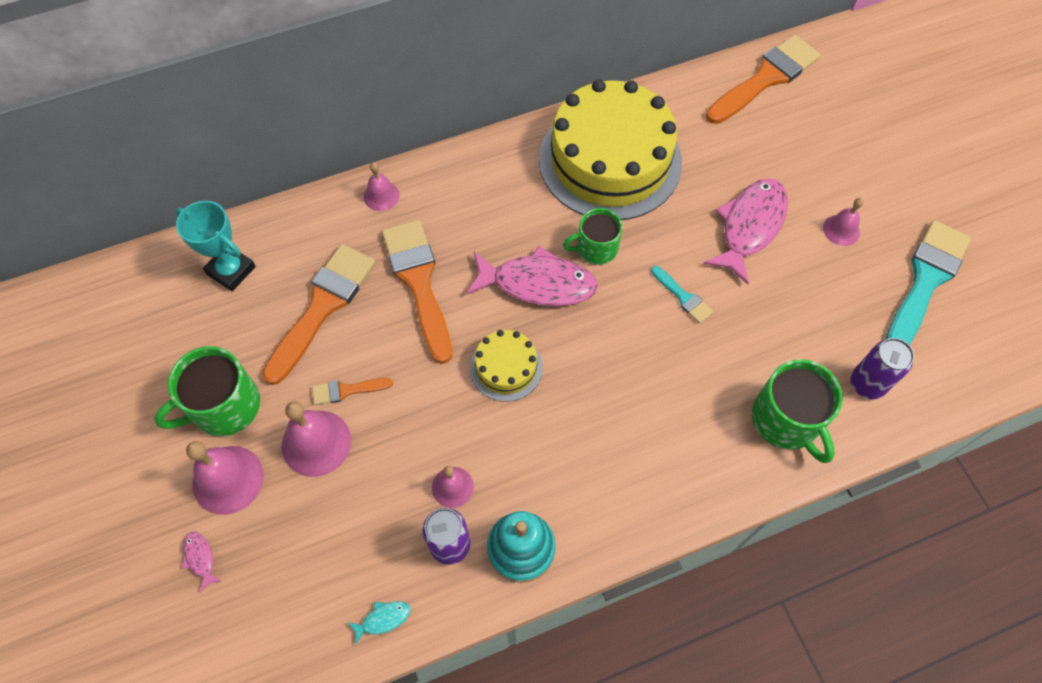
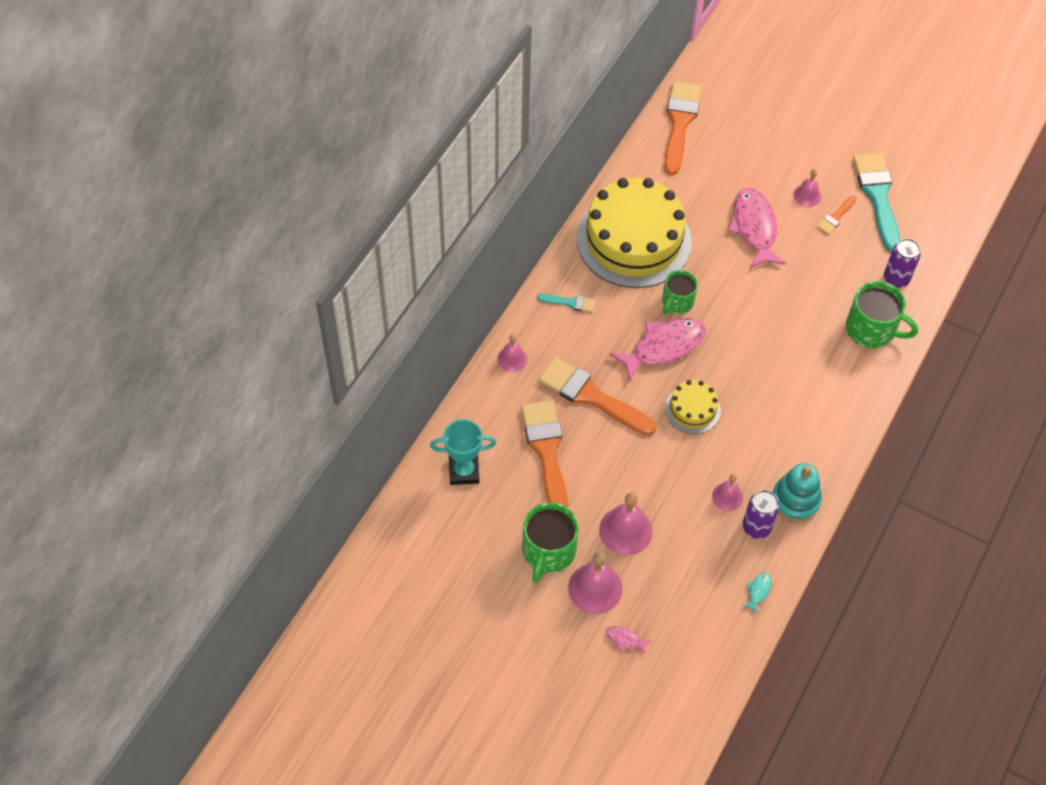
camera: 40 degrees left, 5 degrees down
(347, 390) = (613, 489): orange brush -> orange brush (836, 217)
(683, 297) = (754, 297): turquoise brush -> turquoise brush (570, 303)

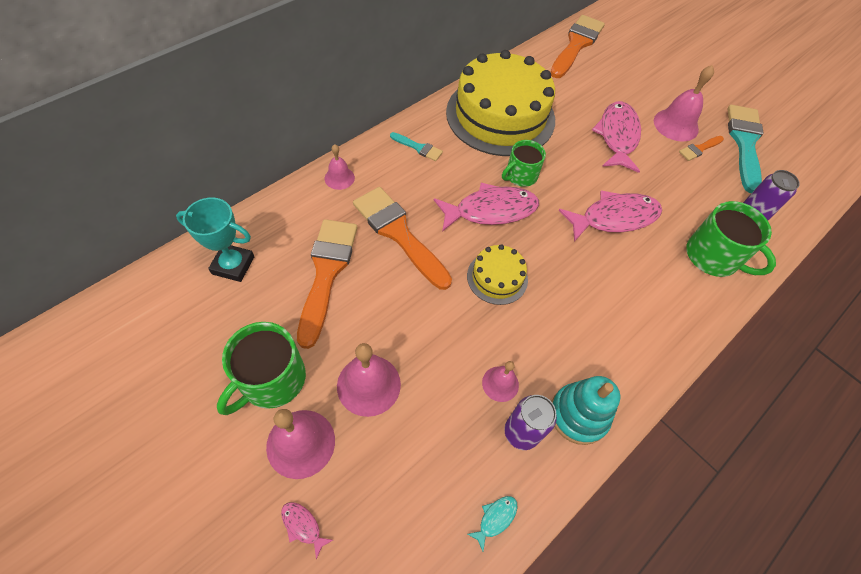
camera: 15 degrees right, 0 degrees up
(776, 318) = (614, 218): none -> pink fish
(807, 195) = (676, 125): pink bell -> pink bell, size x1.69

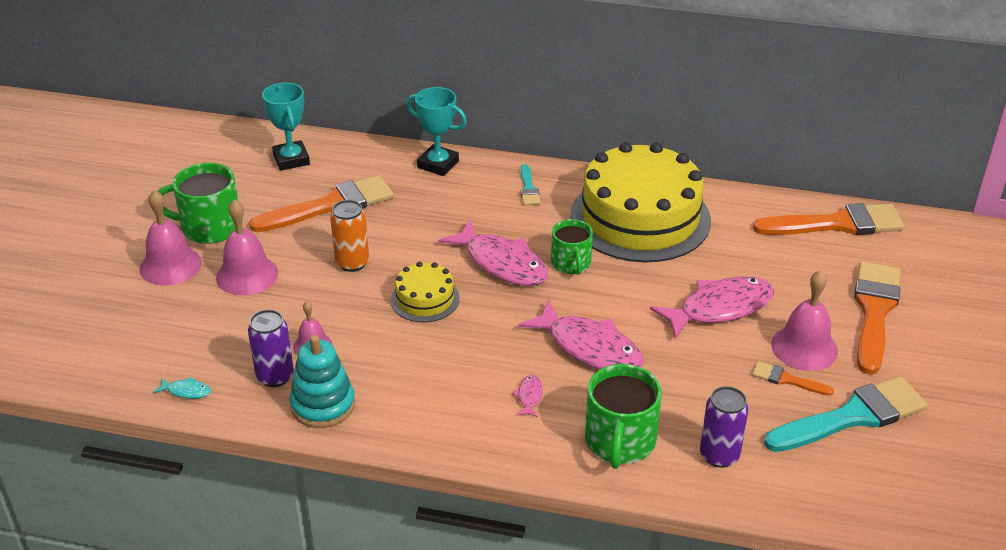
camera: 60 degrees right, 20 degrees down
(303, 526) = (110, 296): pink fish -> pink fish (529, 396)
(339, 178) = (438, 164): pink bell -> turquoise trophy
(398, 233) = (413, 223): orange brush -> orange brush (874, 311)
(416, 299) = (352, 263): none -> orange can
(520, 175) = (571, 263): green mug -> green mug turned 120 degrees counterclockwise

